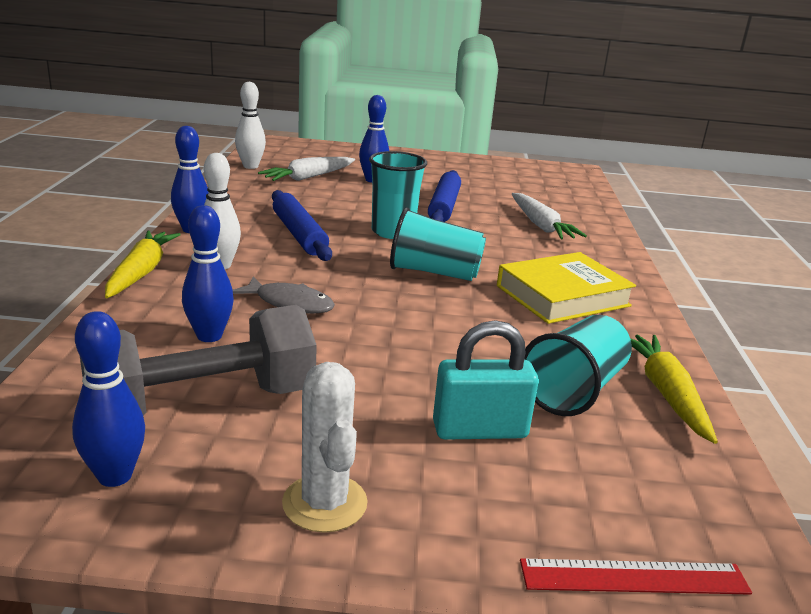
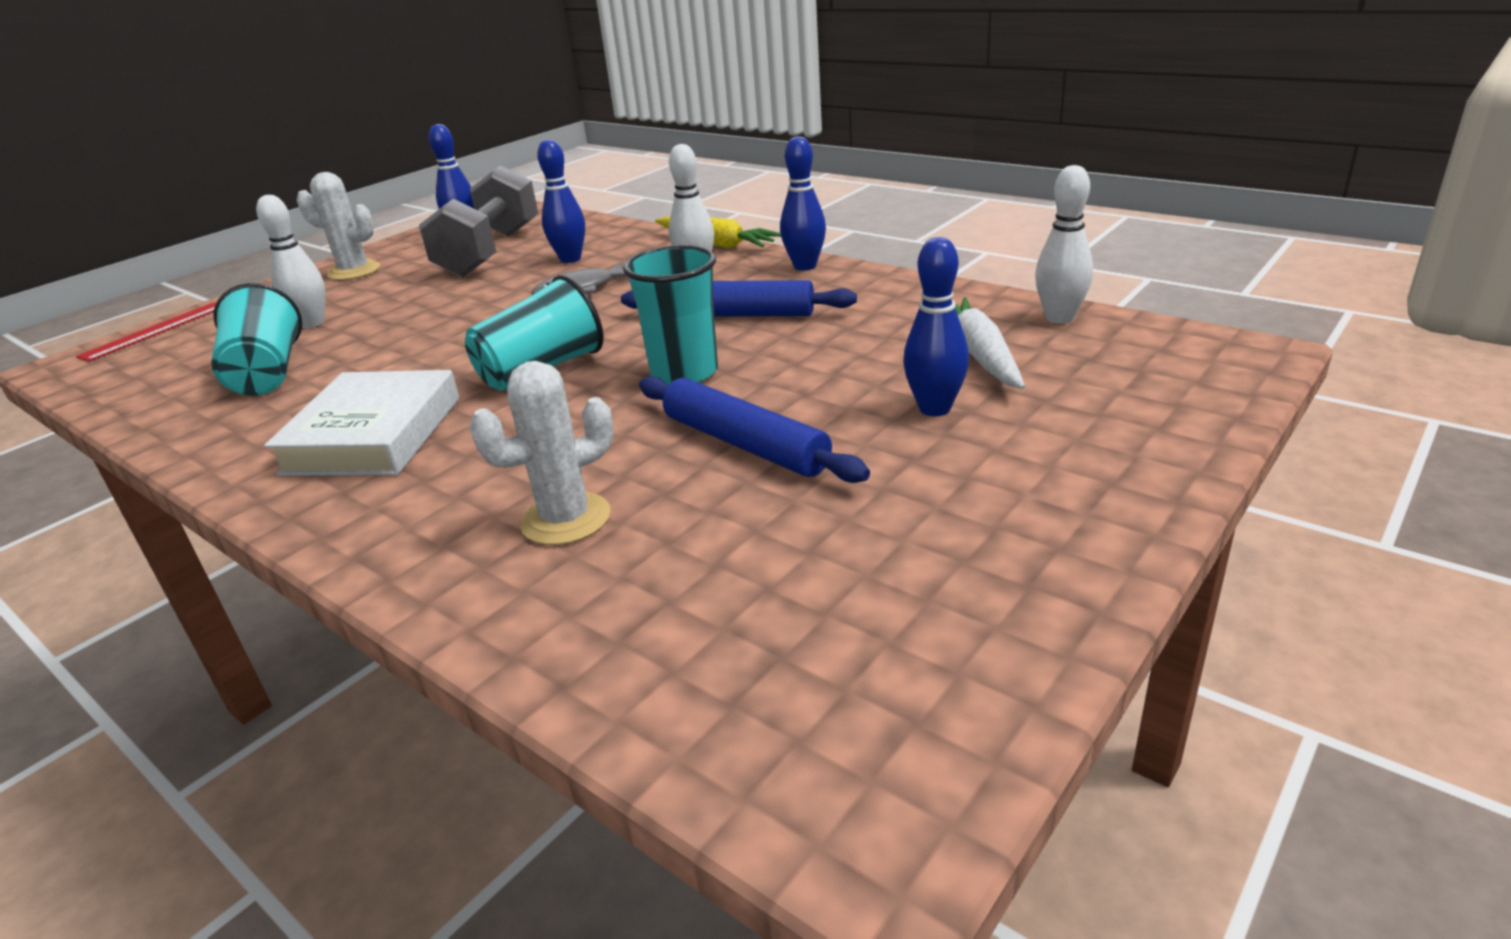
camera: 130 degrees right, 5 degrees up
(479, 430) = (312, 323): turquoise padlock -> white bowling pin
(541, 225) = (566, 519): white carrot -> white cactus
(562, 296) = (373, 435): yellow book -> white book
(666, 393) = (177, 416): yellow carrot -> none

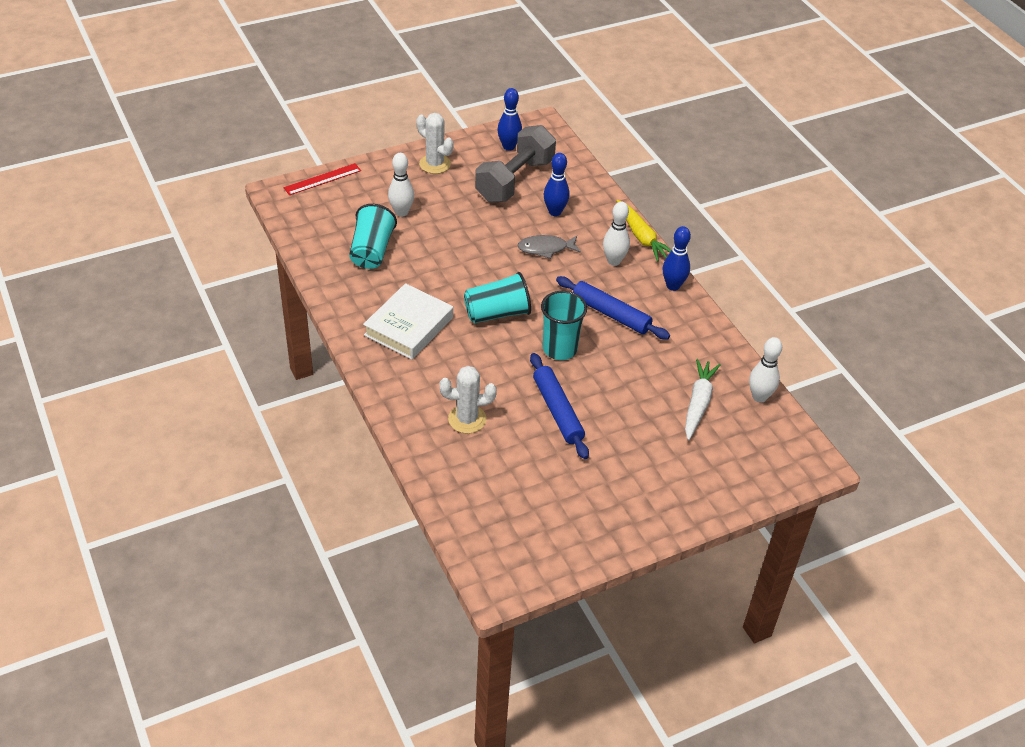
camera: 20 degrees right, 15 degrees up
(934, 409) = (649, 429): blue bowling pin -> none

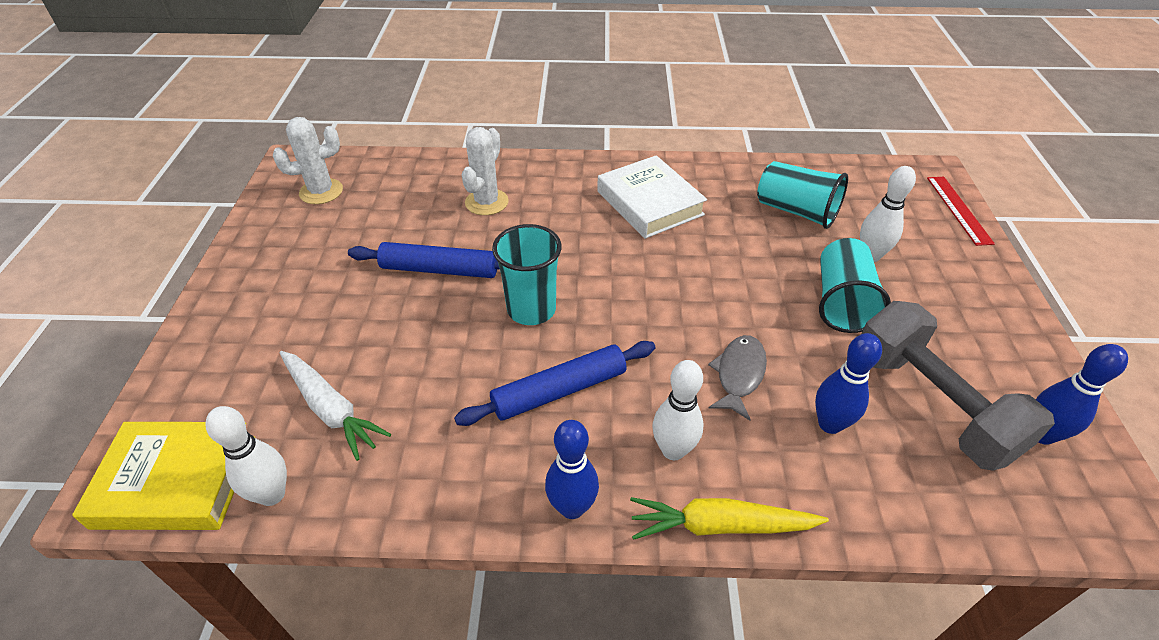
camera: 120 degrees right, 0 degrees up
(435, 164) = (988, 322): white cactus -> white cactus (321, 191)
(497, 313) = (629, 277): turquoise cup -> turquoise cup (841, 302)
(787, 441) = (176, 481): none -> yellow book

